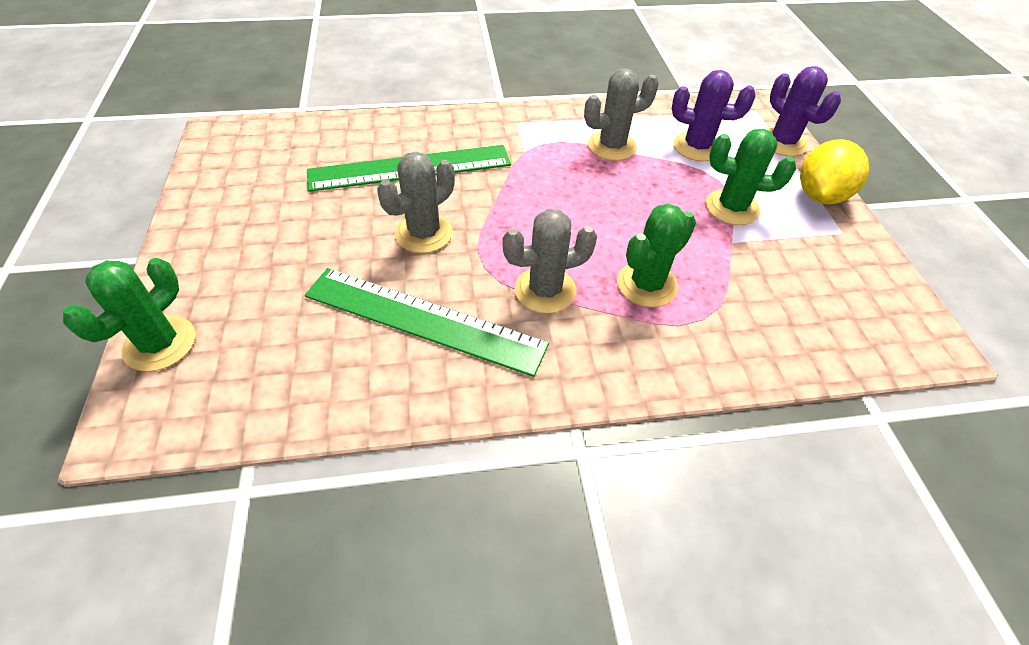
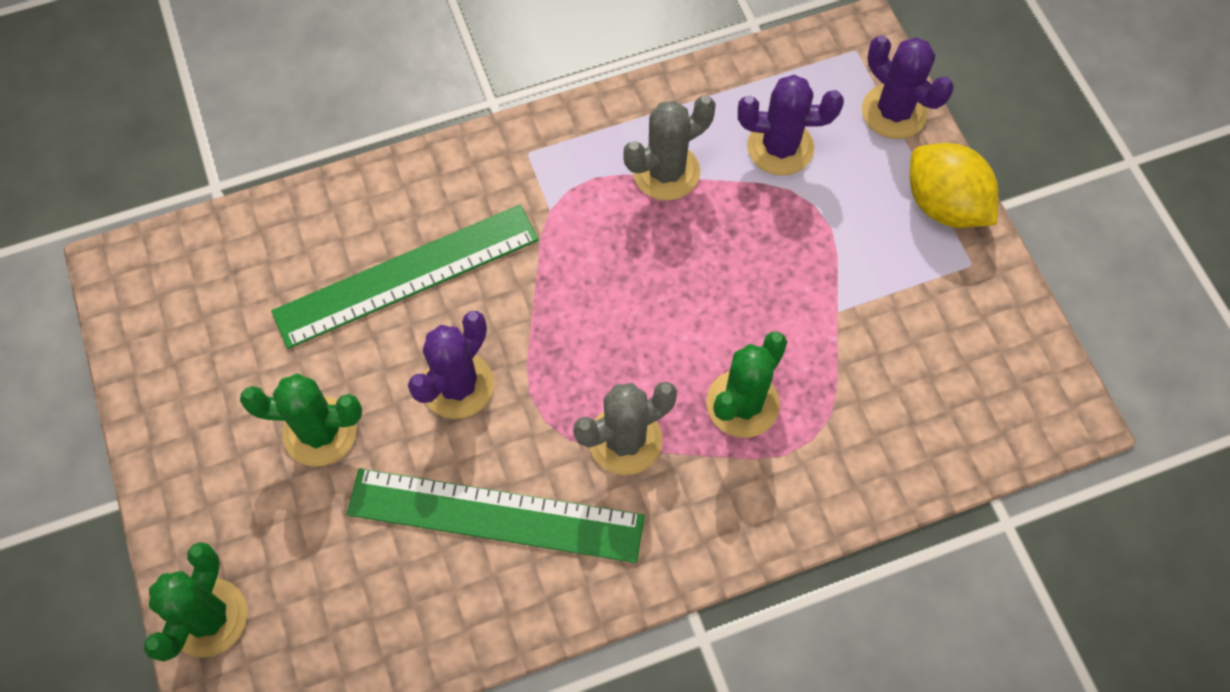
camera: 10 degrees left, 15 degrees up
(424, 233) = (458, 385): grey cactus -> purple cactus
(732, 207) = (834, 252): green cactus -> green cactus (320, 432)
(820, 196) = (944, 205): yellow lemon -> yellow lemon turned 60 degrees counterclockwise

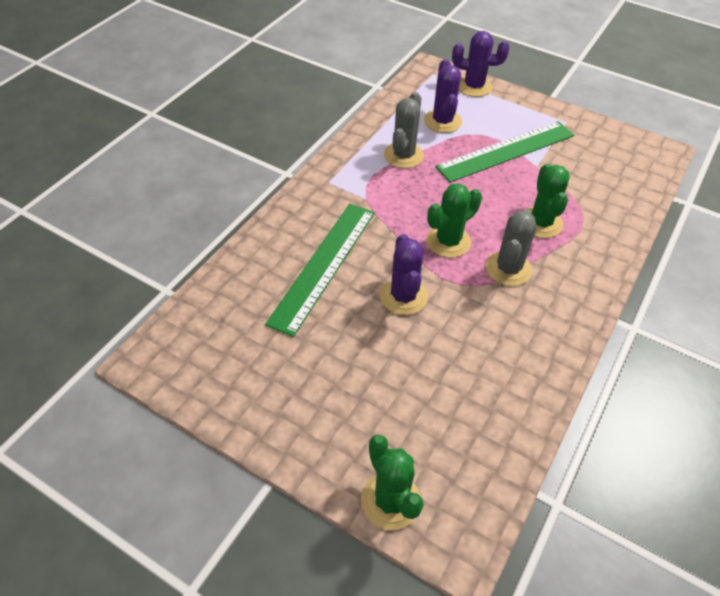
camera: 40 degrees left, 15 degrees down
(320, 432) = (354, 363): green cactus -> green cactus (448, 241)
(495, 515) = (486, 340): green ruler -> green ruler (506, 151)
(780, 147) = (442, 121): purple cactus -> purple cactus turned 60 degrees counterclockwise
(944, 205) = (531, 107): yellow lemon -> none

